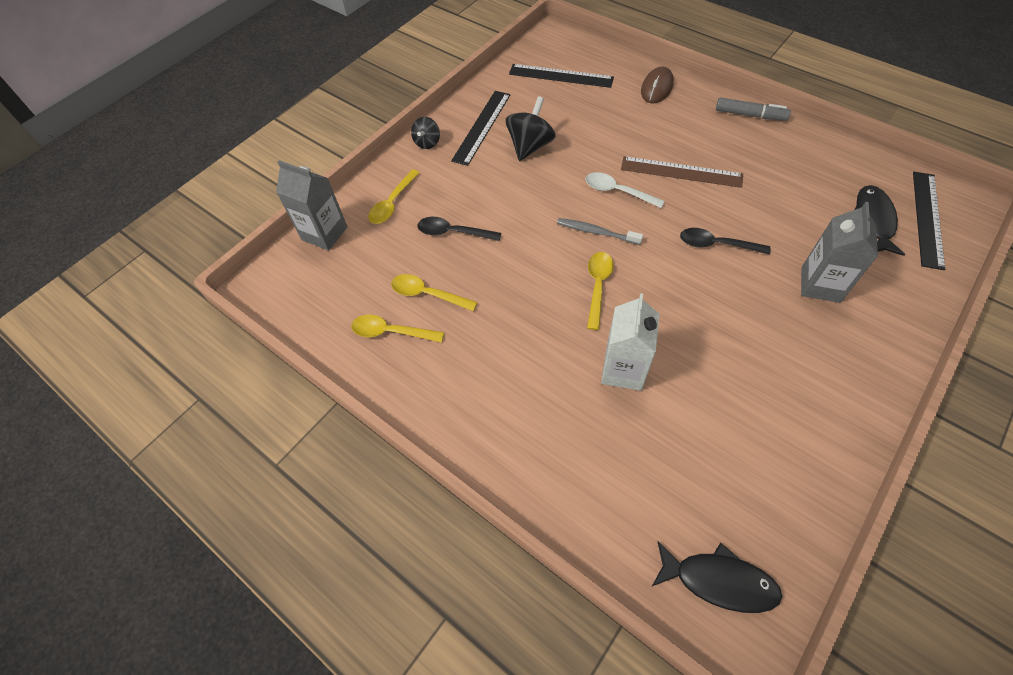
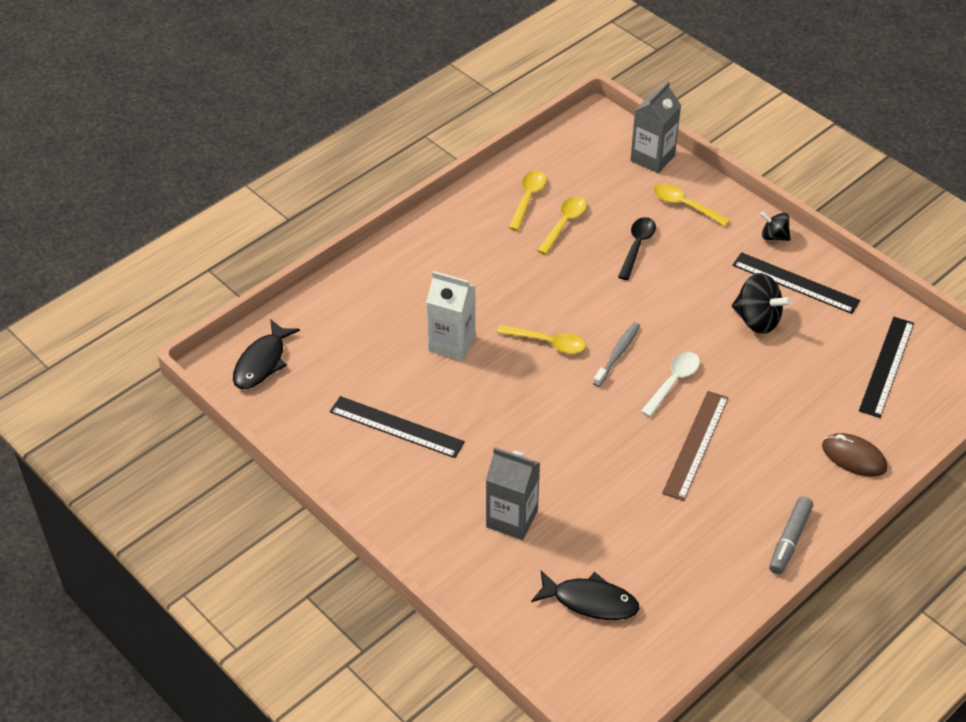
camera: 95 degrees right, 10 degrees down
(716, 244) = (582, 448): black spoon -> none
(927, 218) = (583, 656): black ruler -> black ruler (396, 427)

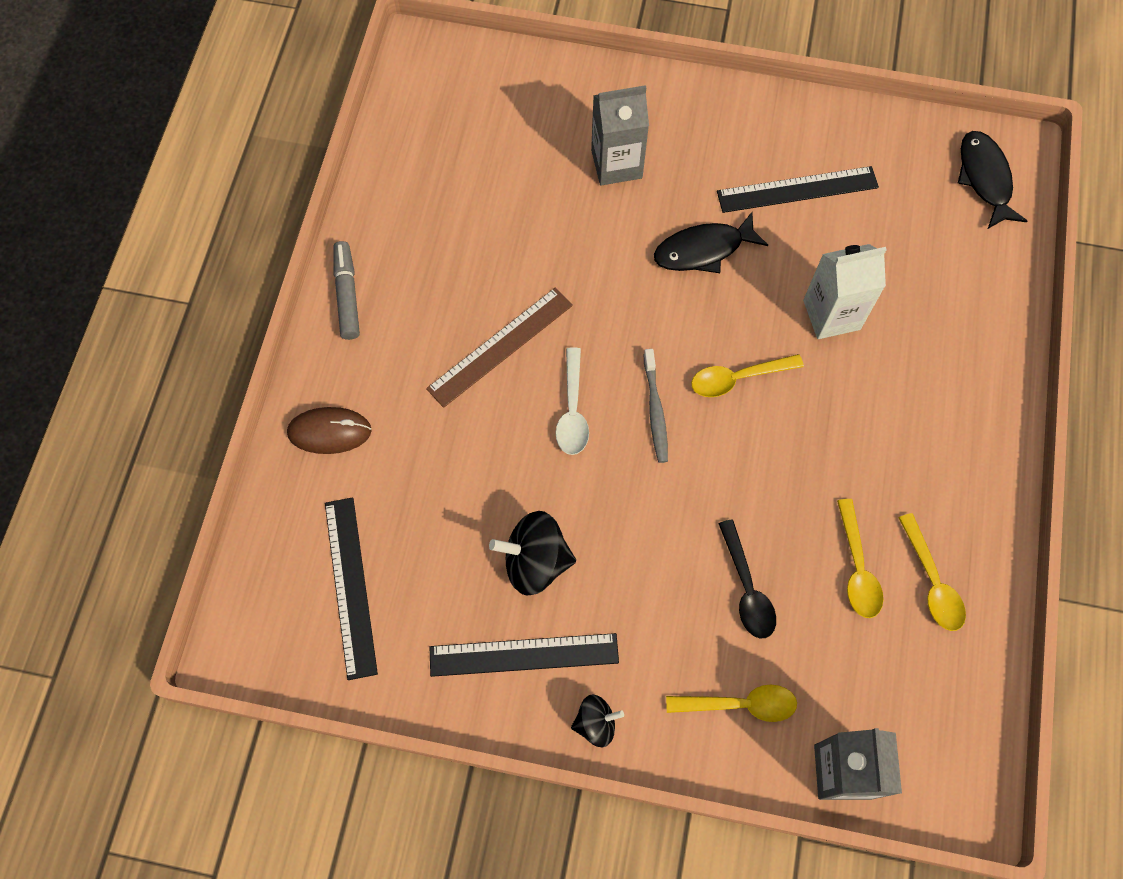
camera: 145 degrees right, 20 degrees up
(590, 601) = (492, 131): black fish -> black fish (703, 250)
(695, 444) = (500, 347): brown ruler -> brown ruler turned 60 degrees clockwise

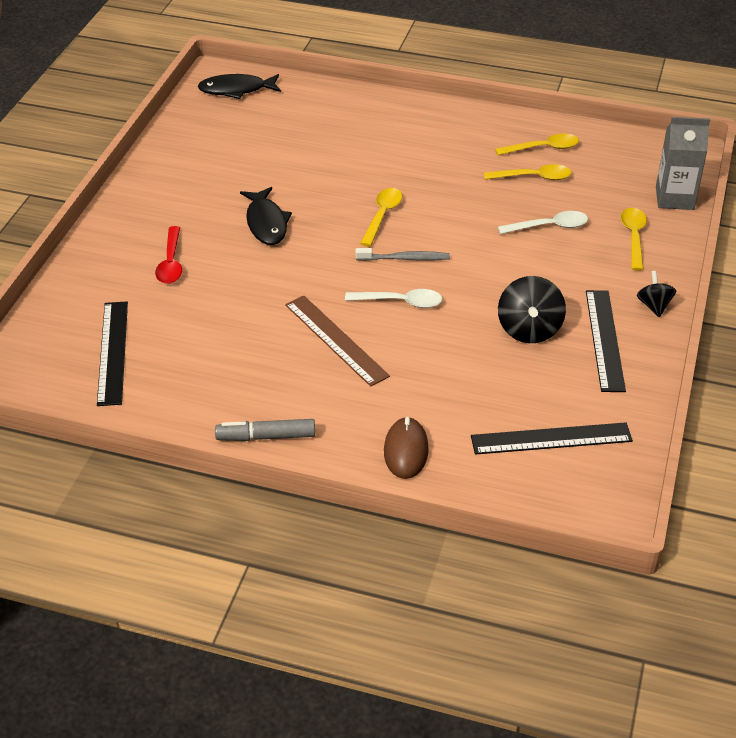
camera: 85 degrees left, 25 degrees down
(616, 164) = (171, 263): grey carton -> red spoon
(738, 378) = (382, 216): yellow spoon -> yellow spoon turned 150 degrees counterclockwise
(746, 588) = (549, 226): black spoon -> white spoon
(797, 190) = (223, 172): black ruler -> black ruler (113, 352)
(831, 315) = (335, 168): white carton -> none

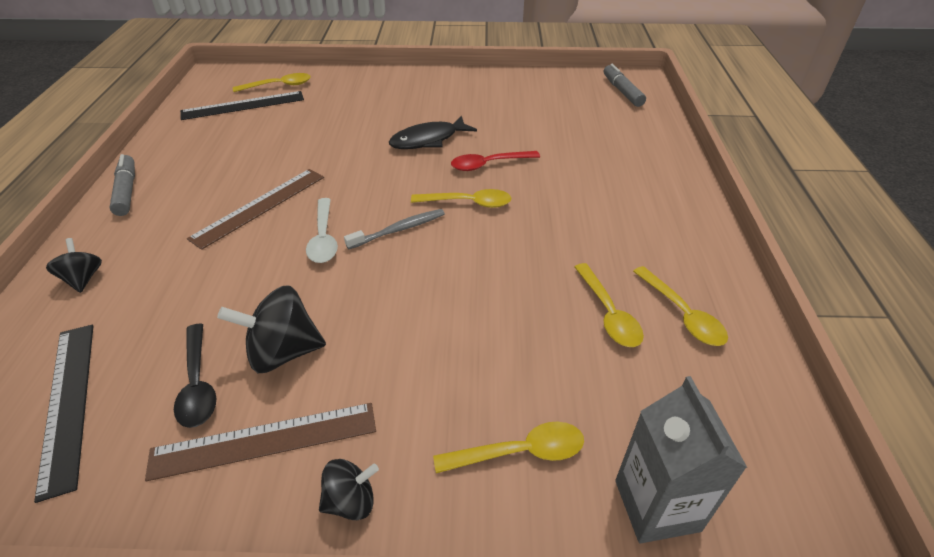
camera: 75 degrees right, 0 degrees up
(76, 321) = (278, 86): none -> yellow spoon
(171, 263) = (358, 107): red spoon -> red spoon (489, 164)
(236, 90) = (622, 91): black fish -> grey marker
(405, 258) = (399, 230): grey toothbrush -> grey toothbrush turned 105 degrees counterclockwise
(405, 450) = (83, 279): brown mouse -> black spinning top
(549, 226) = (505, 344): white spoon -> none
(549, 372) = (198, 384): none -> black spoon
(605, 339) = (264, 441): black ruler -> brown ruler

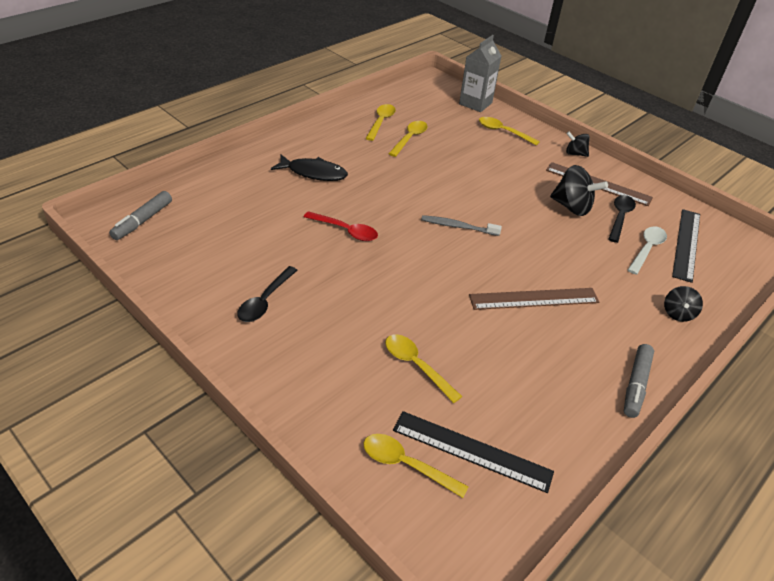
camera: 140 degrees left, 0 degrees up
(323, 238) = (508, 249): white spoon -> white spoon (647, 249)
(428, 140) = (355, 278): black fish -> black fish (313, 173)
(463, 99) = (265, 301): none -> black spoon
(468, 203) = (397, 216): yellow spoon -> yellow spoon (416, 366)

